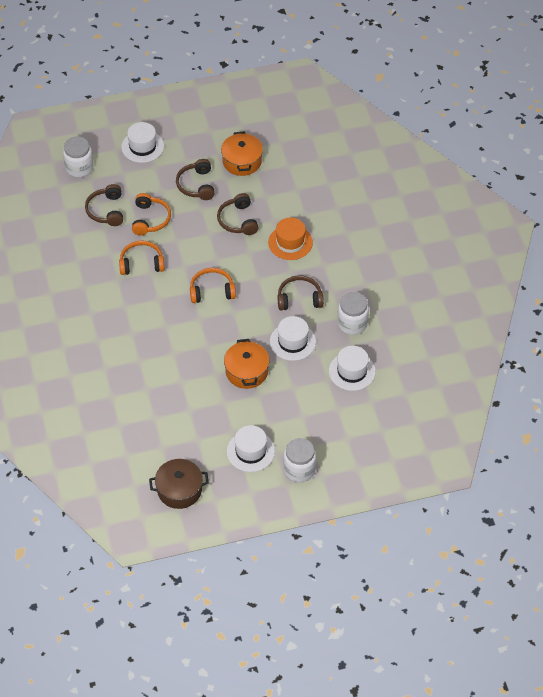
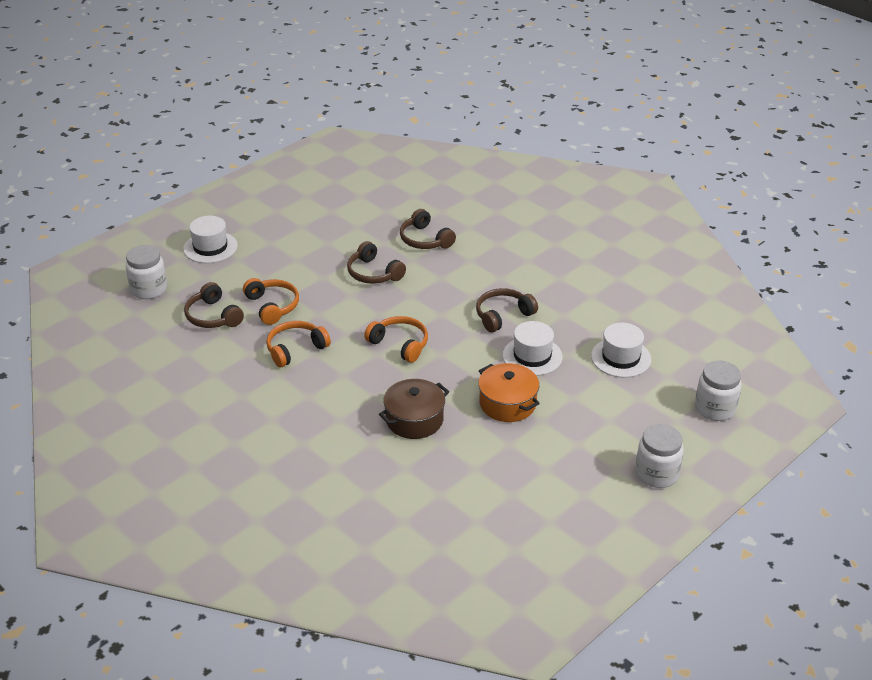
camera: 30 degrees left, 15 degrees down
(179, 490) = (538, 558): brown pot -> brown pot (414, 420)
(196, 185) = (300, 259): brown headphones -> brown headphones (425, 240)
(212, 291) = (400, 344): orange headphones -> orange headphones turned 75 degrees clockwise
(242, 161) = (333, 224): orange pot -> none
(250, 451) = (585, 480): white hat -> none
(290, 242) = (447, 272): orange hat -> none
(352, 323) = (579, 316): white jar -> white jar (715, 408)

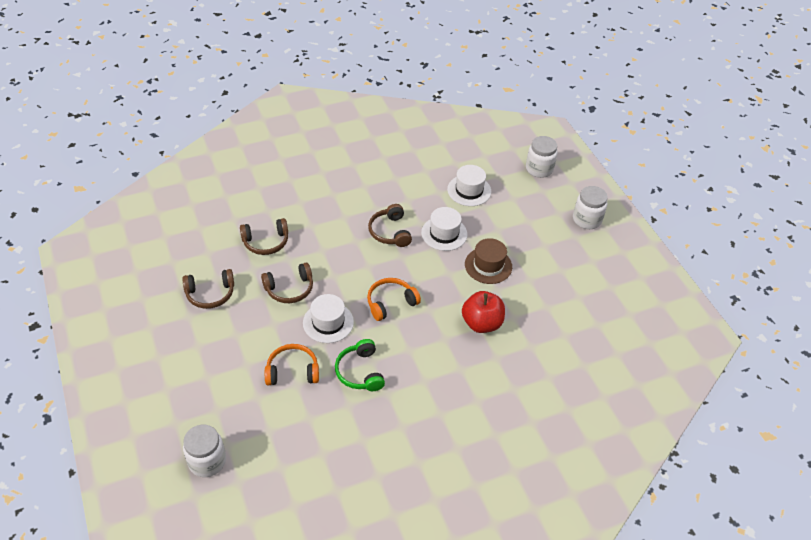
camera: 70 degrees left, 10 degrees up
(210, 247) = (172, 394): white hat -> white hat (328, 322)
(213, 316) = (280, 419): brown headphones -> brown headphones (210, 294)
(295, 349) = (360, 372): orange headphones -> green headphones
(414, 420) = (481, 323): brown pot -> red apple
(507, 403) = (488, 265): orange pot -> brown hat

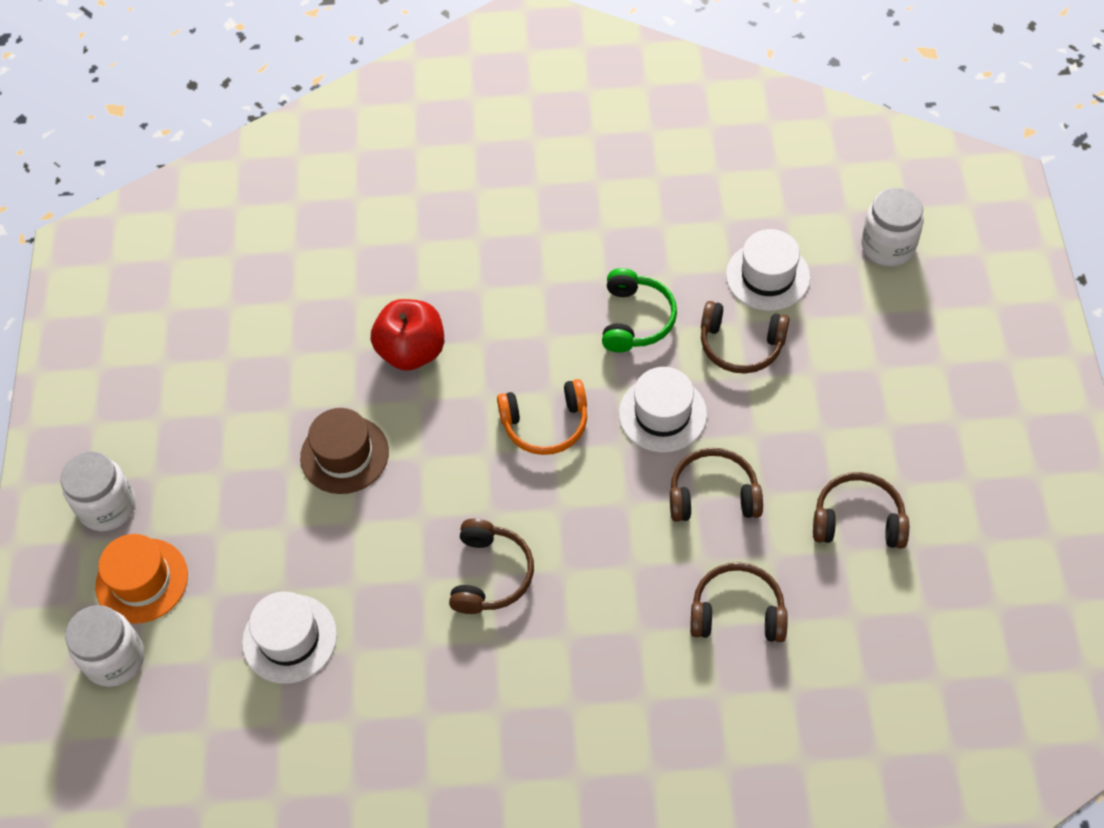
camera: 155 degrees left, 10 degrees up
(292, 371) = (740, 345): orange headphones -> brown headphones
(444, 233) = (390, 544): white hat -> white hat (767, 276)
(549, 196) = (142, 580): none -> orange hat

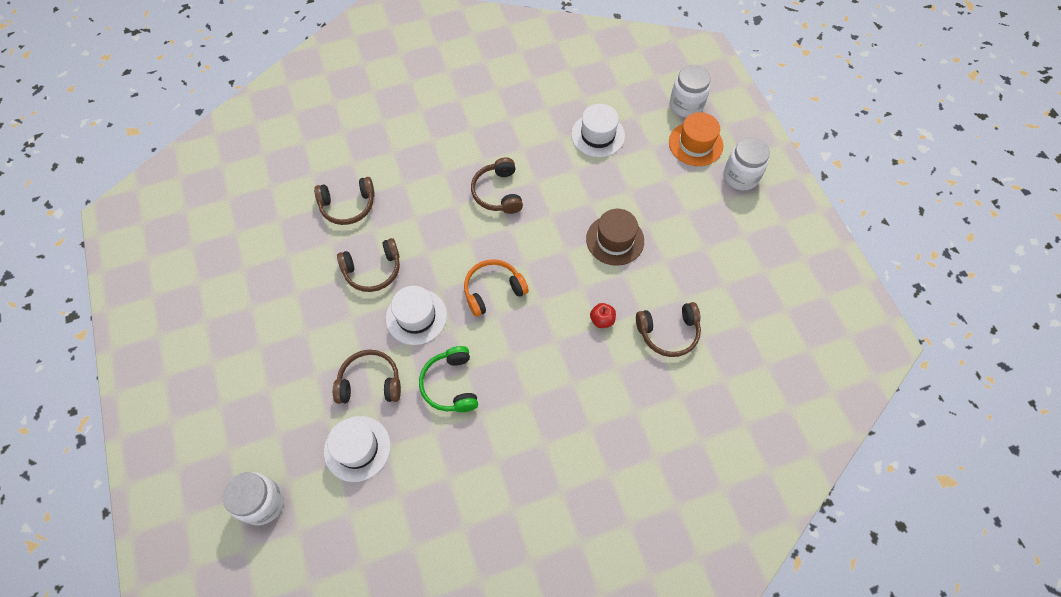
camera: 160 degrees right, 5 degrees up
(412, 351) = (602, 320): red apple -> red apple, size x0.49
(858, 520) = (278, 276): brown headphones -> brown headphones (668, 333)

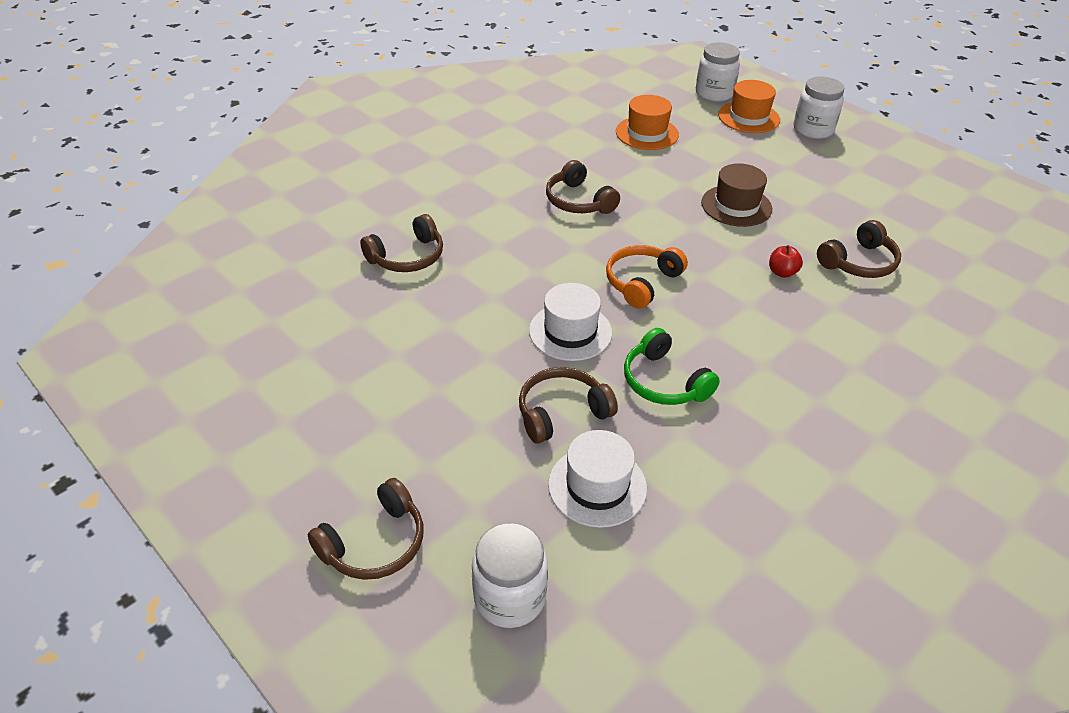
camera: 25 degrees left, 20 degrees down
(373, 270) = (483, 305): brown headphones -> brown headphones (375, 543)
(598, 135) = (647, 133): white hat -> orange hat

